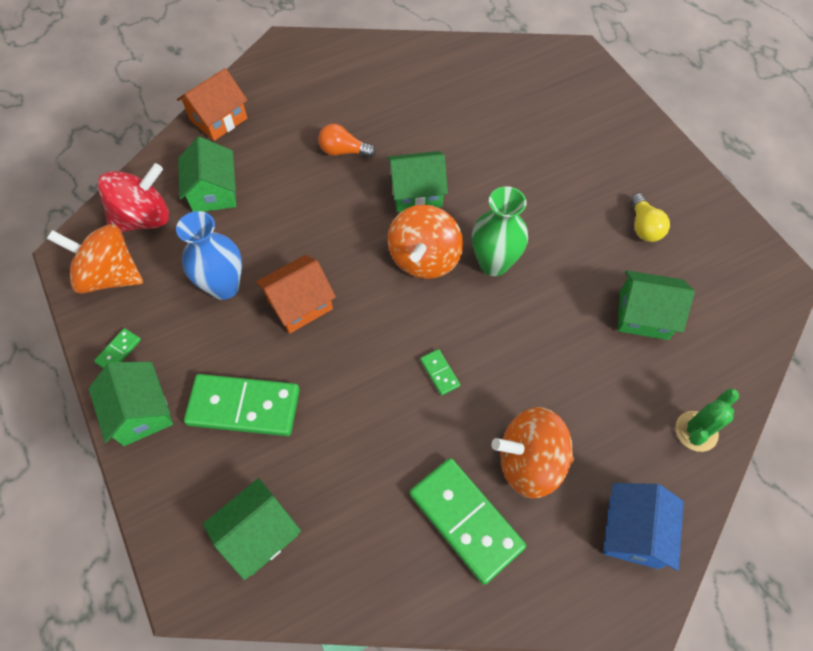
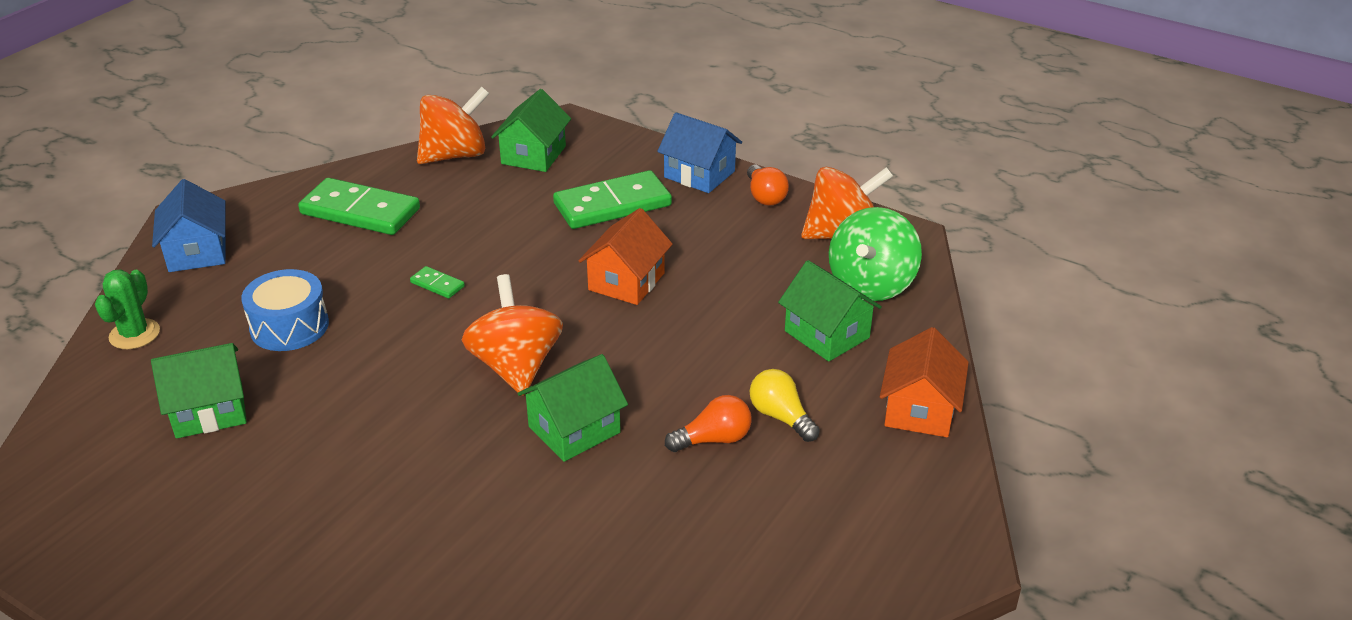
camera: 150 degrees right, 25 degrees down
(119, 351) = (765, 196): green domino -> orange light bulb
(141, 412) = (699, 174): green house -> blue house
(144, 218) = (871, 285): red spinning top -> green spinning top
(224, 286) = (719, 266): blue vase -> none
(493, 263) = (425, 393): green vase -> none
(529, 462) = (313, 259): orange spinning top -> orange spinning top (455, 155)
(570, 379) = (289, 326): none -> blue drum
(643, 227) = (223, 512): yellow light bulb -> yellow light bulb (781, 417)

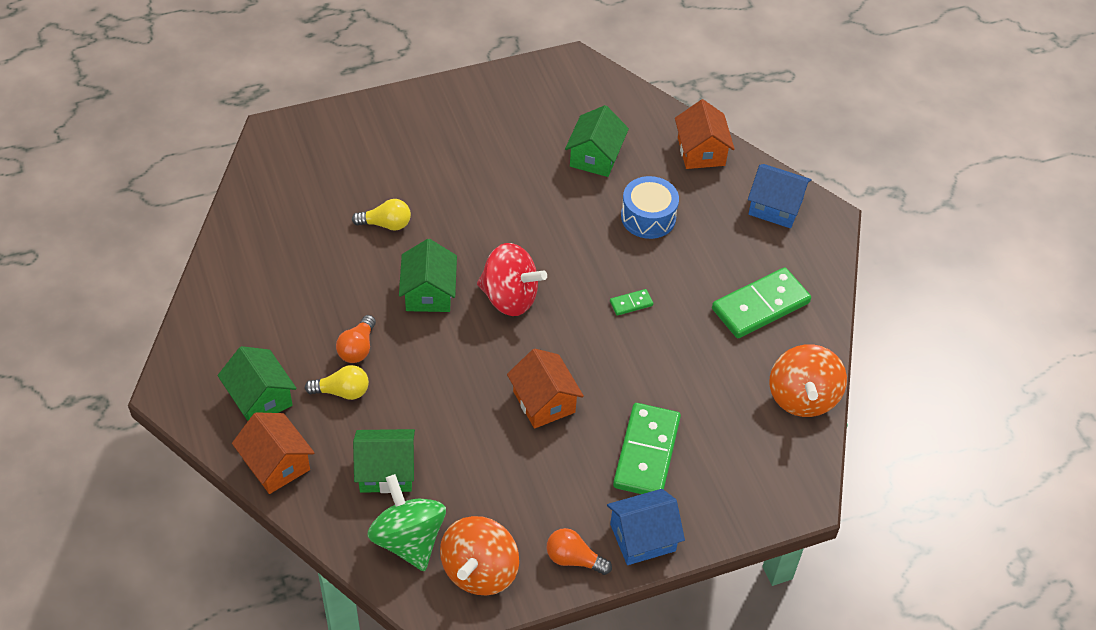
camera: 125 degrees right, 15 degrees up
(134, 334) = (701, 151): green cactus -> orange house
(500, 530) = (386, 224): none -> yellow light bulb
(516, 366) = (509, 298): orange spinning top -> red spinning top
(533, 155) = (763, 446): green house -> green house (260, 398)

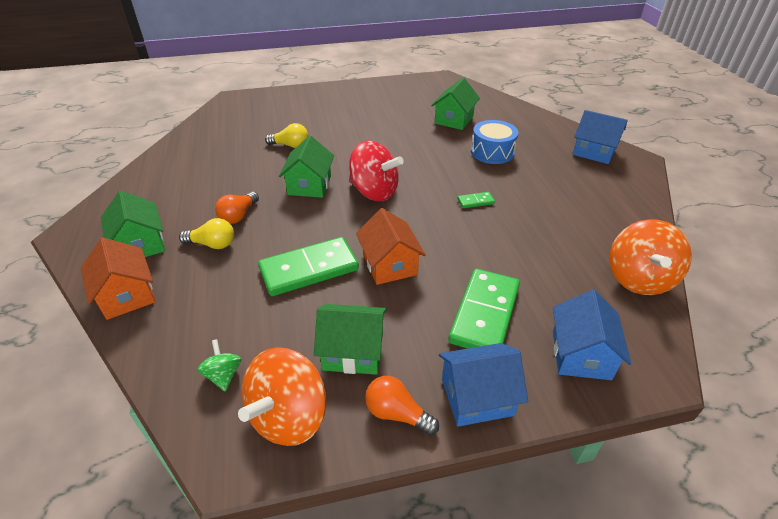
camera: 10 degrees right, 10 degrees down
(386, 471) = (225, 309): green house -> green house (353, 351)
(408, 539) = (223, 375): green spinning top -> green spinning top, size x0.48
(701, 151) = (533, 121): orange house -> none
(737, 488) = (581, 354): none -> blue house
(760, 306) = (589, 210): green domino -> green domino (309, 269)

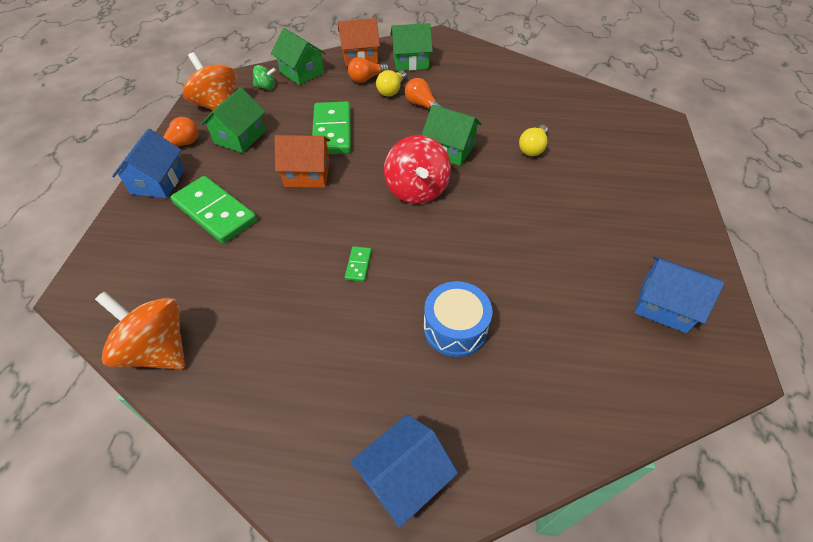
camera: 110 degrees right, 10 degrees up
(187, 272) = (366, 79): none -> orange light bulb
(374, 192) = (417, 190): red spinning top -> red spinning top turned 60 degrees counterclockwise
(454, 120) = (563, 319): green house -> green house (302, 72)
(581, 354) = (133, 252): blue house -> blue house (664, 305)

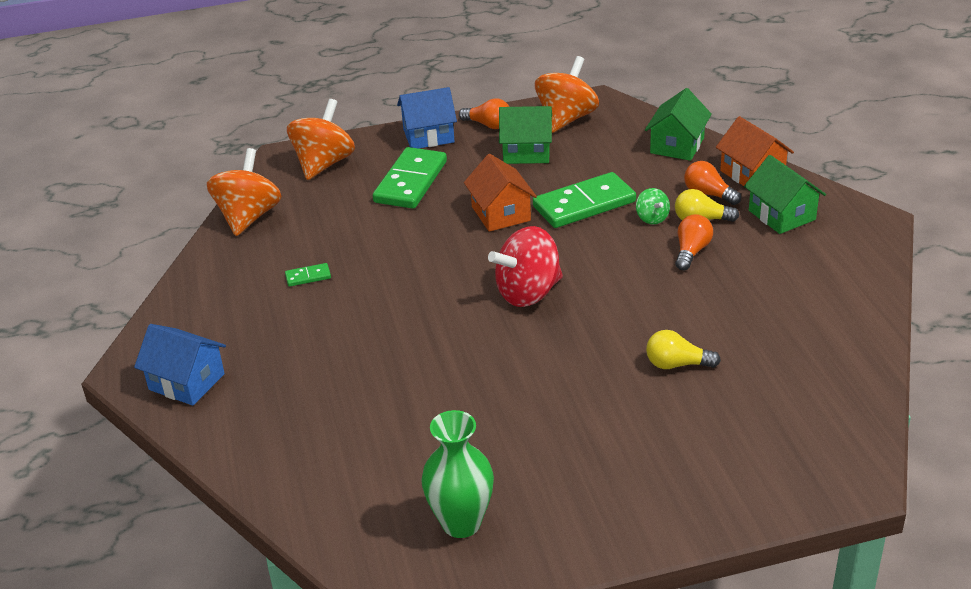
camera: 70 degrees right, 15 degrees down
(125, 263) = (324, 164): none -> orange spinning top
(266, 87) = (626, 134): green spinning top -> green spinning top (652, 218)
(358, 265) = (394, 288): green domino -> green domino (308, 276)
(449, 149) = (619, 297): green house -> none
(455, 328) = (349, 371): blue drum -> none
(664, 305) = (461, 523): blue house -> green vase

